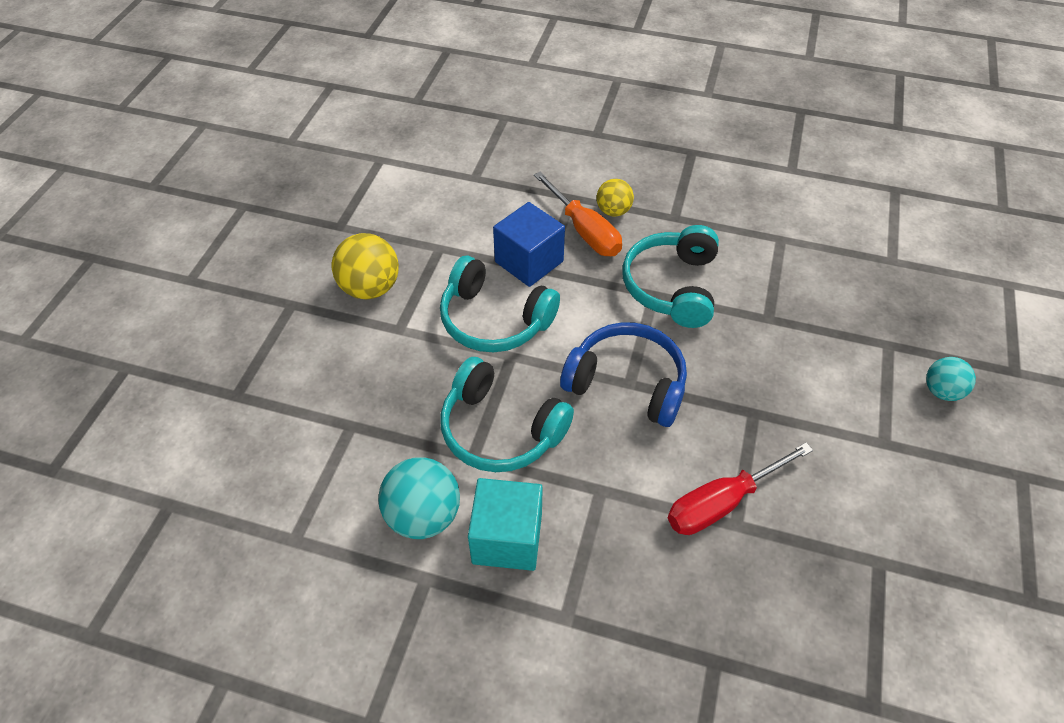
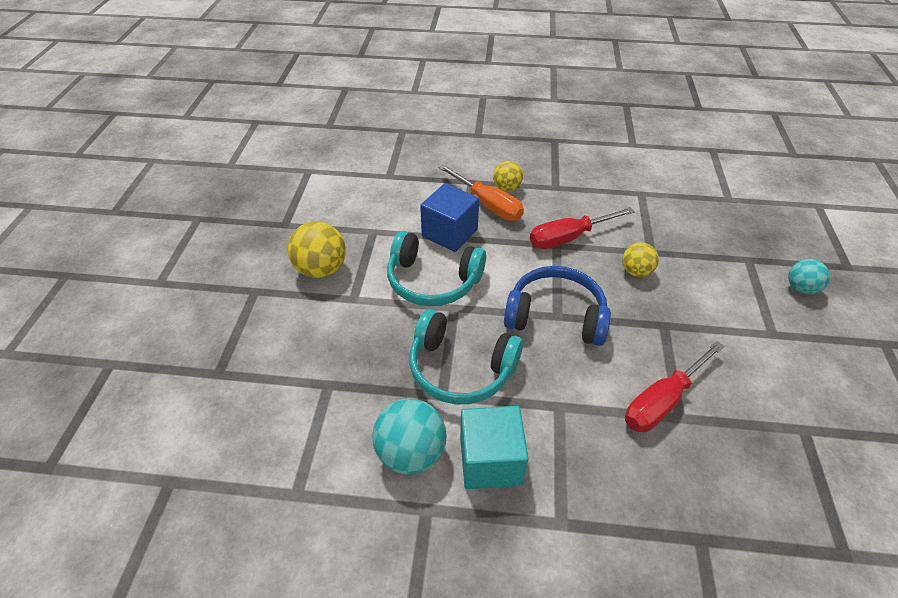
camera: 10 degrees left, 5 degrees down
(671, 286) = (569, 237): turquoise headphones -> red screwdriver
(741, 341) = (636, 271): none -> yellow ball

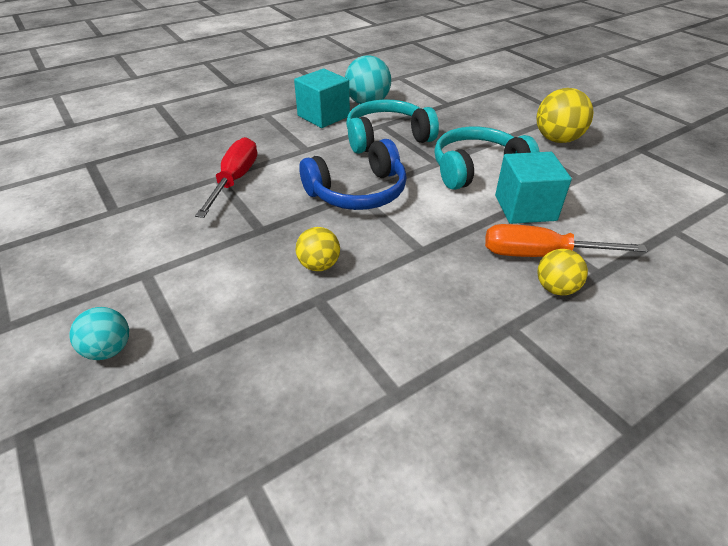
camera: 140 degrees right, 5 degrees down
(449, 233) = (525, 208): blue cube -> turquoise cube
(569, 237) = (419, 265): red screwdriver -> none

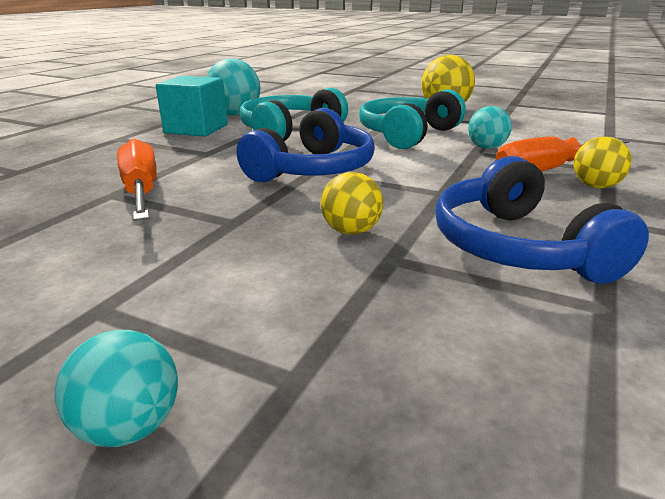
camera: 30 degrees left, 15 degrees down
(235, 180) = (141, 191): red screwdriver -> orange screwdriver
(407, 323) = (517, 247): none -> blue headphones
(525, 208) = (486, 147): turquoise cube -> turquoise ball

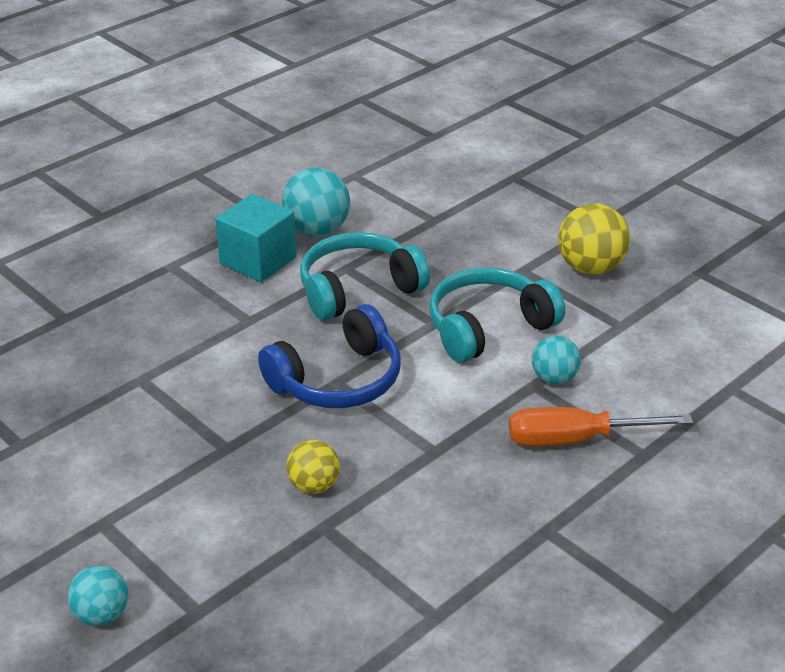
camera: 20 degrees right, 10 degrees up
(141, 191) = (166, 380): orange screwdriver -> none
(517, 247) = (432, 541): blue headphones -> none
(595, 186) = (595, 479): yellow ball -> none

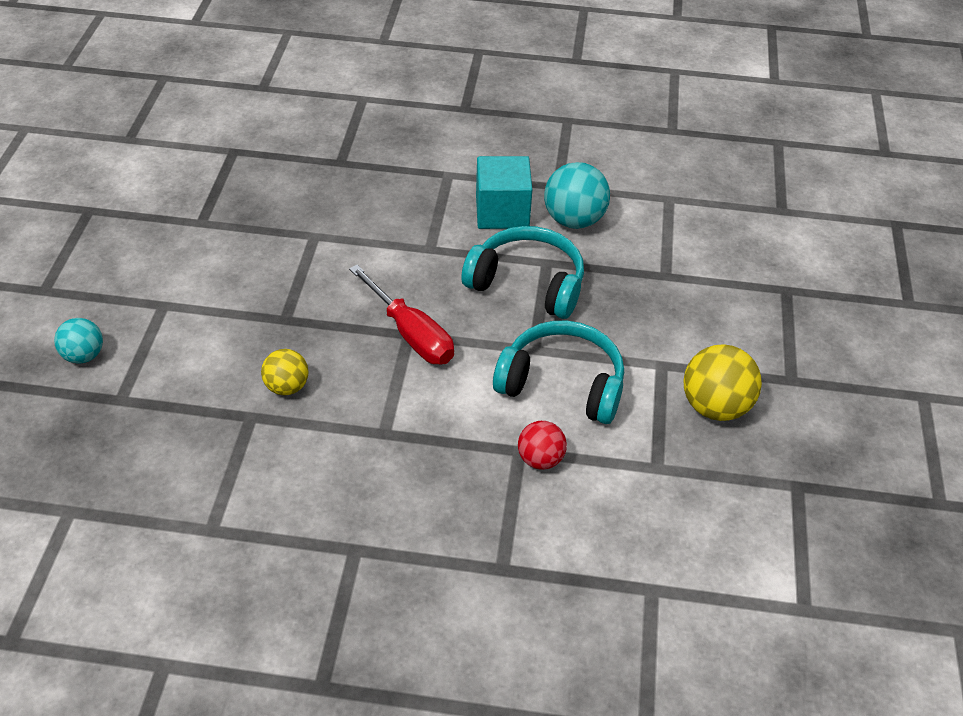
camera: 50 degrees right, 10 degrees up
(338, 380) = (411, 334): blue headphones -> red screwdriver
(554, 378) = (540, 459): turquoise ball -> red ball
(575, 439) = (477, 513): orange screwdriver -> none

